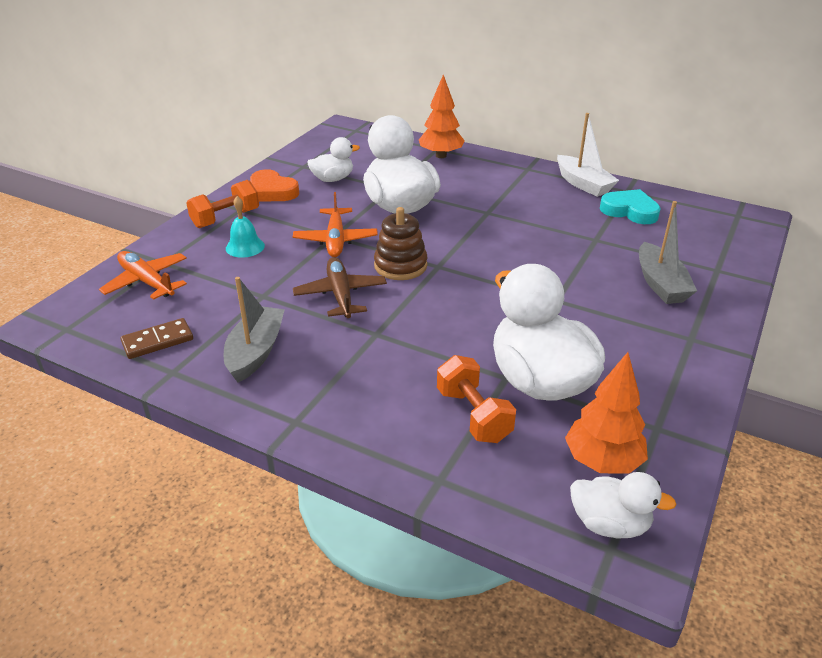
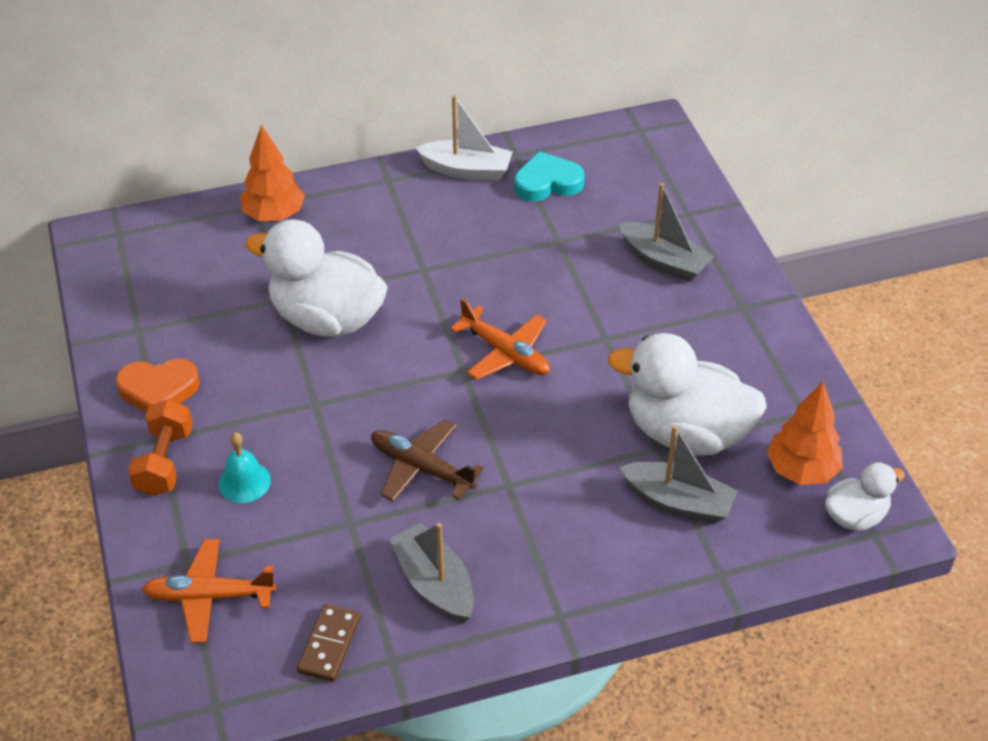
camera: 45 degrees left, 10 degrees up
(333, 179) = (202, 327): white duck -> none
(335, 240) = (324, 407): orange plane -> orange plane (505, 353)
(400, 266) = (429, 394): brown stacking toy -> none
(473, 415) = (678, 502): orange dumbbell -> grey boat

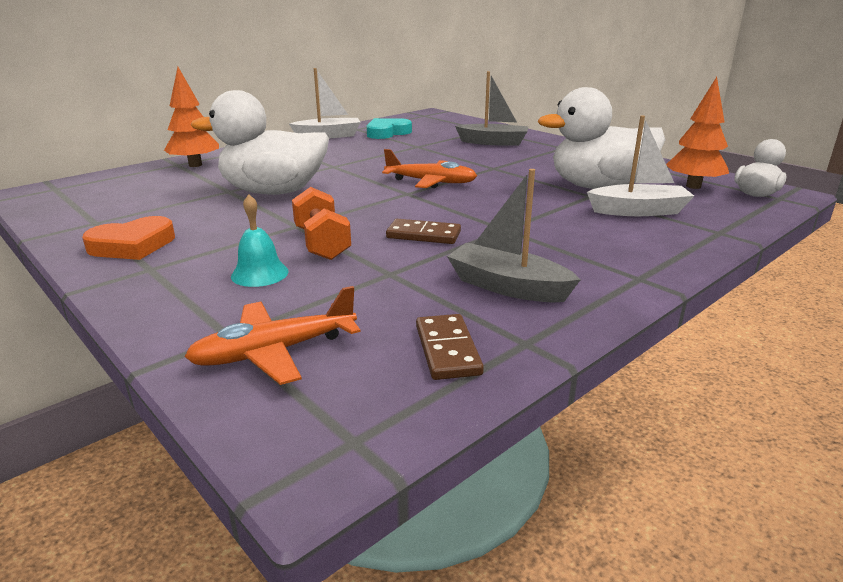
camera: 25 degrees left, 20 degrees down
(164, 462) = (162, 280): orange dumbbell -> orange dumbbell (322, 243)
(421, 468) = (423, 235): brown plane -> brown domino
(678, 502) = (638, 211): grey boat -> white boat

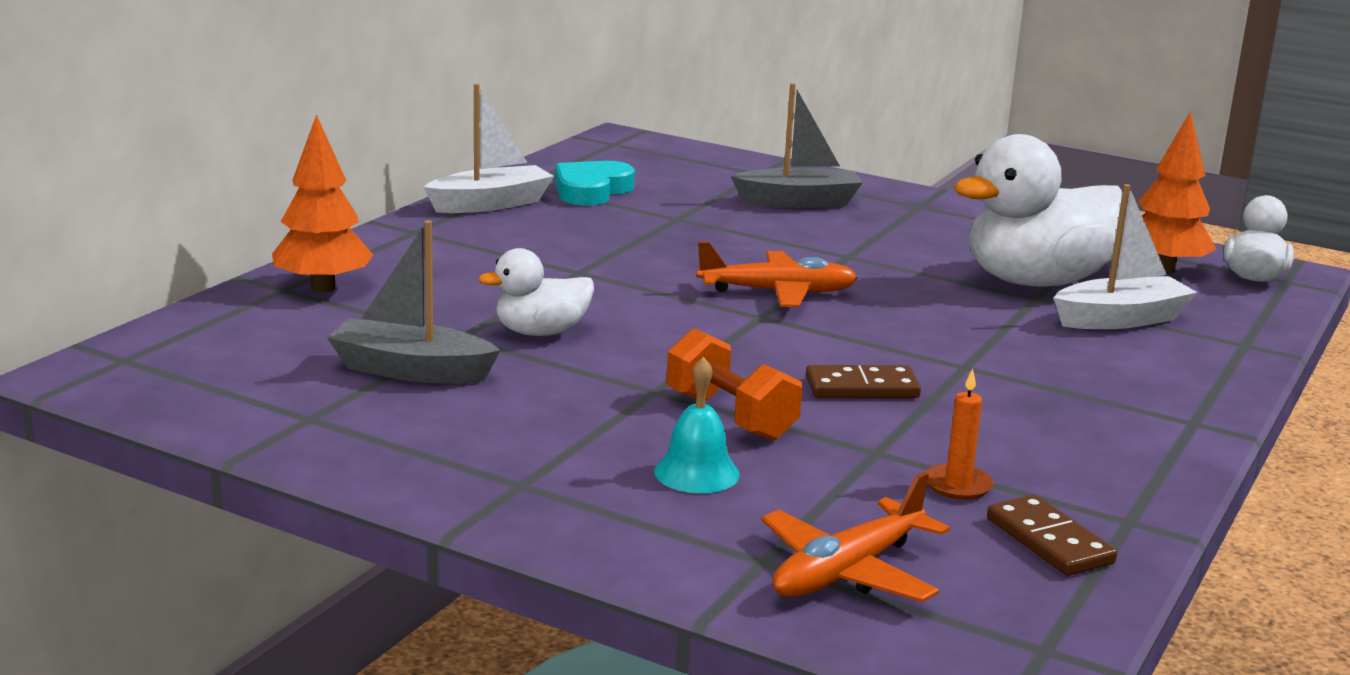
camera: 20 degrees left, 5 degrees down
(133, 245) = (438, 450): orange heart -> none
(273, 192) = (541, 332): white duck -> white duck, size x0.52
(421, 301) = (958, 485): none -> orange candle
(508, 287) = (1046, 453): grey boat -> grey boat (411, 370)

